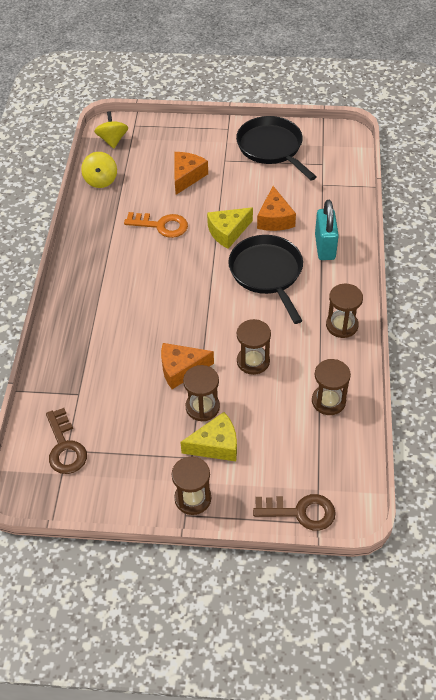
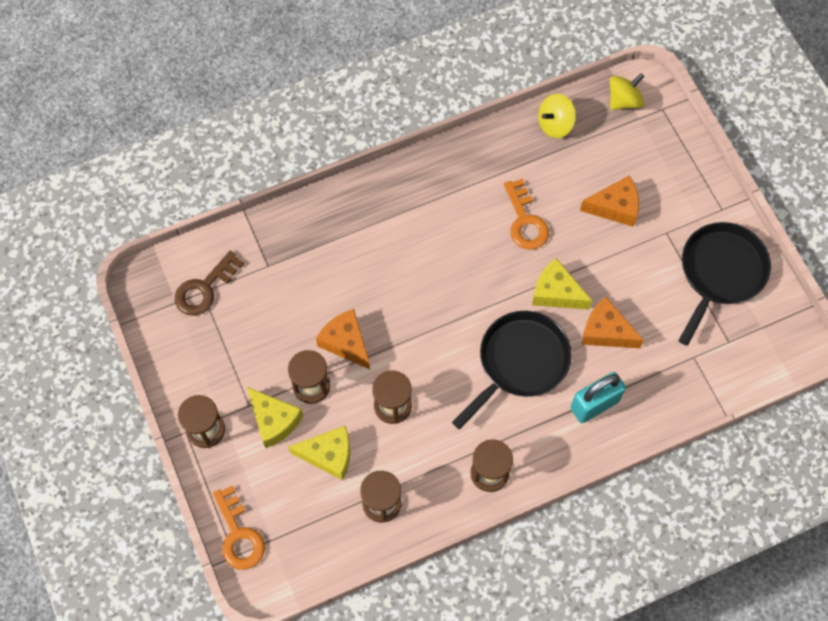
camera: 60 degrees right, 15 degrees up
(268, 419) = (328, 455): none -> yellow cheese
(275, 219) = (606, 331): orange cheese -> orange cheese turned 60 degrees clockwise
(300, 512) = (238, 534): brown key -> orange key

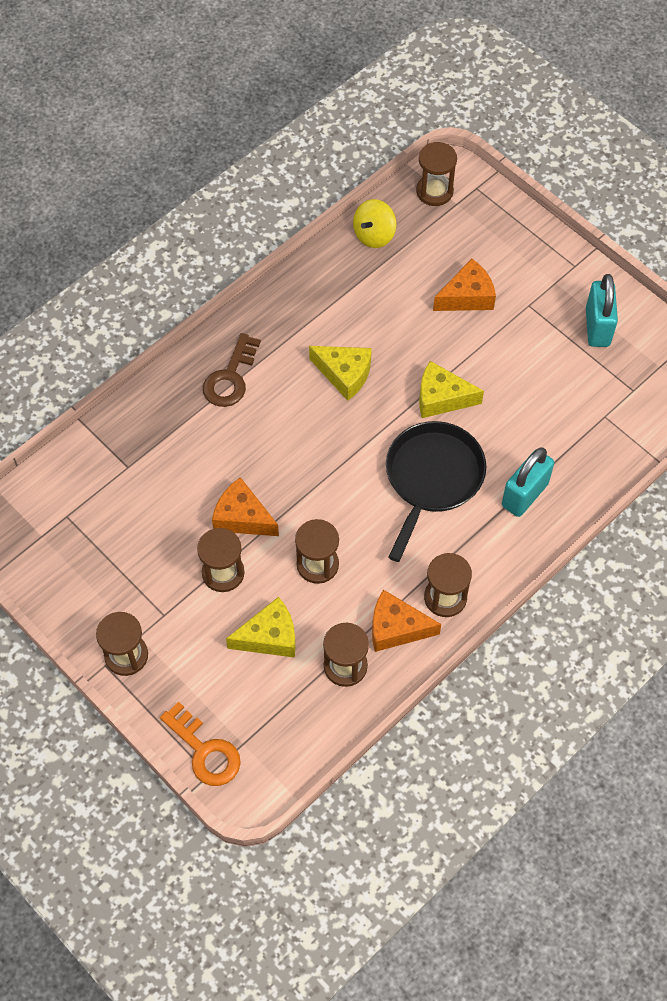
camera: 20 degrees left, 5 degrees down
(205, 288) = (67, 512): brown key -> brown key (230, 377)
(274, 420) = (197, 621): yellow cheese -> yellow cheese (344, 374)
(525, 221) = (381, 338): orange key -> none
(606, 331) = (507, 419): orange cheese -> orange cheese (396, 628)
(624, 101) = (434, 191): yellow spinning top -> brown hourglass
(720, 273) = (597, 327): black pan -> turquoise padlock

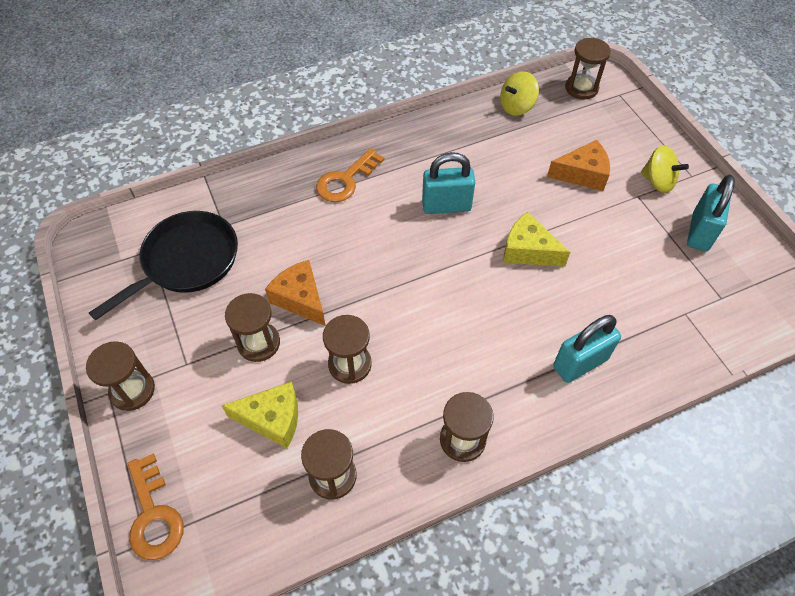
camera: 20 degrees right, 5 degrees down
(230, 377) = (346, 180): brown key -> orange key
(344, 374) = (446, 206): yellow cheese -> turquoise padlock
(396, 628) = (400, 454): orange cheese -> none
(432, 478) = (492, 319): black pan -> black pan (186, 261)
(543, 283) = (657, 181): none -> yellow spinning top

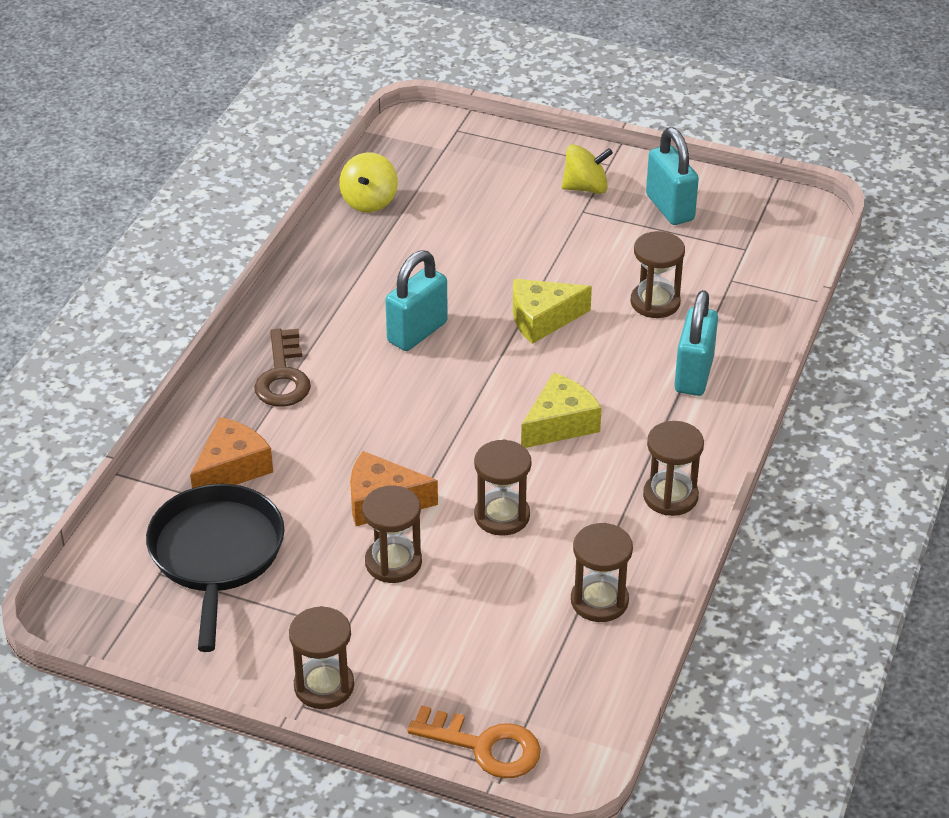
camera: 45 degrees left, 15 degrees down
(272, 419) = (490, 604): yellow cheese -> yellow cheese (560, 424)
(346, 180) = (283, 376): orange key -> brown key
(581, 88) = (412, 145): brown hourglass -> brown hourglass (655, 302)
(582, 174) = (510, 223): orange cheese -> orange cheese (232, 468)

